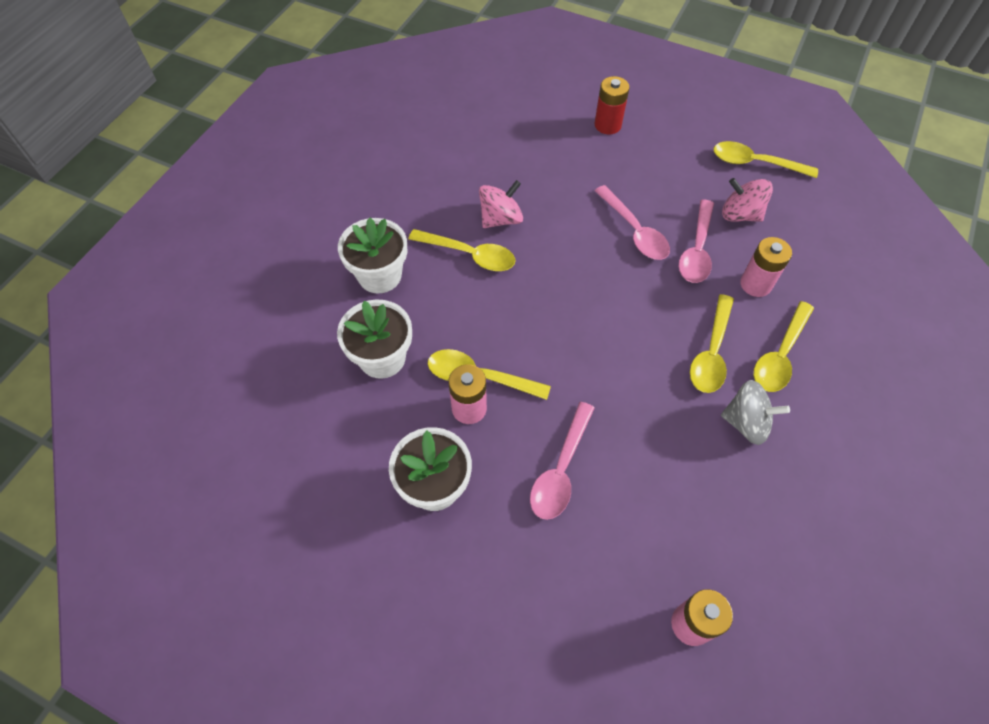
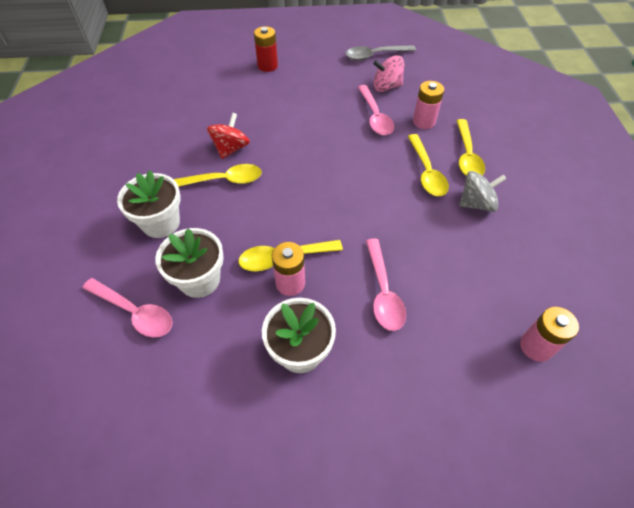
camera: 30 degrees left, 5 degrees down
(500, 219) = (231, 148): pink spinning top -> red spinning top
(634, 231) = (328, 121): pink spoon -> pink spoon (134, 312)
(755, 163) = (375, 55): yellow spoon -> grey spoon

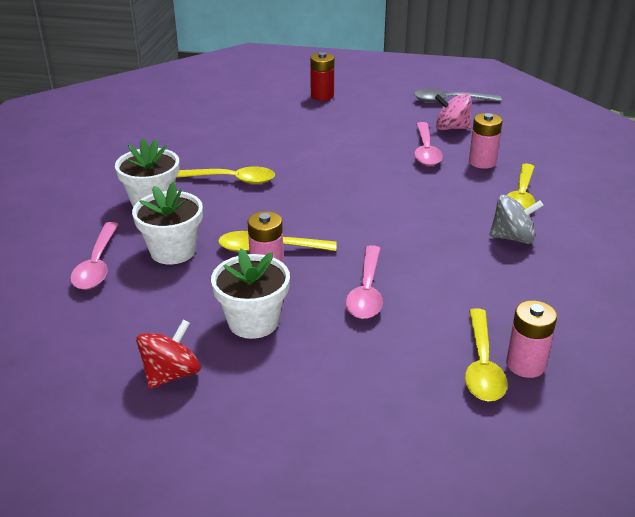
camera: 15 degrees right, 20 degrees down
(134, 312) = (97, 264): pink spoon -> pink spoon turned 45 degrees clockwise
(231, 148) = (251, 156): red spinning top -> red spinning top (171, 374)
(426, 172) = (464, 203): yellow spoon -> yellow spoon (482, 365)

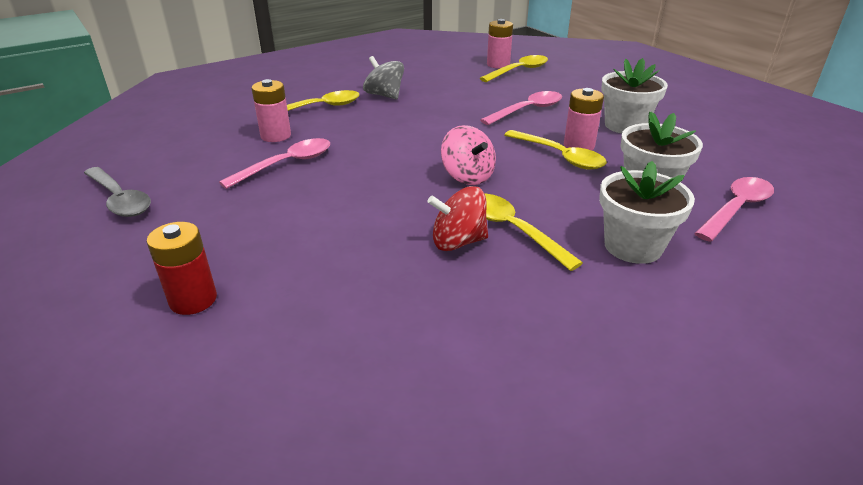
camera: 135 degrees left, 0 degrees up
(171, 374) = (706, 125): red spinning top -> red spinning top (458, 242)
(451, 128) = (209, 172): pink spinning top -> pink spinning top (467, 176)

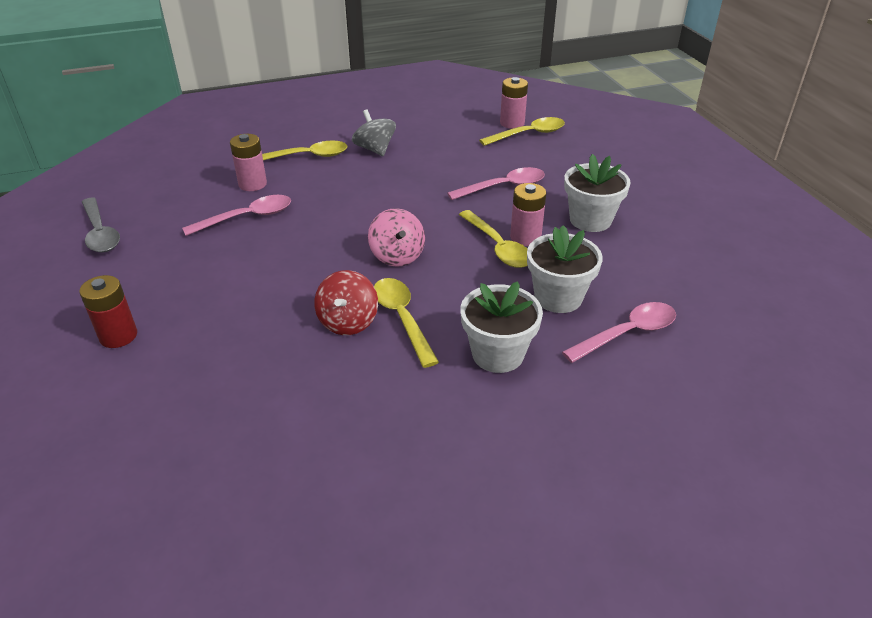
camera: 15 degrees right, 5 degrees up
(458, 242) = (348, 322): red spinning top -> red spinning top turned 90 degrees counterclockwise

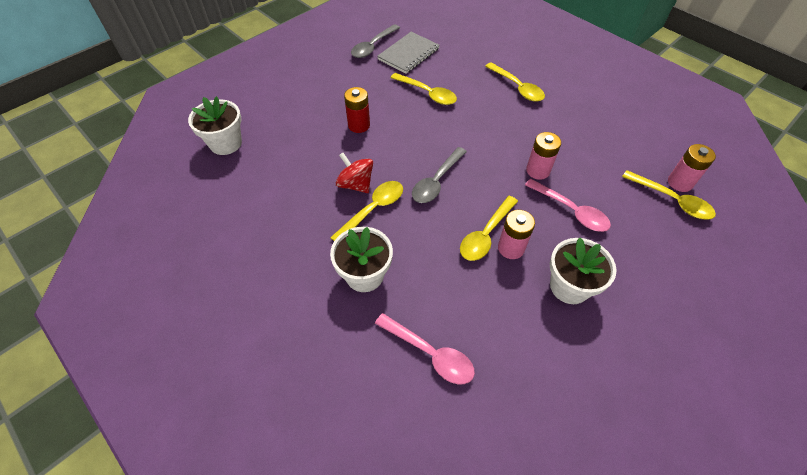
camera: 65 degrees right, 15 degrees up
(118, 336) = (295, 98): red battery -> red battery (359, 125)
(156, 209) = (408, 54): none -> grey notebook
(246, 218) = (427, 93): pink spoon -> yellow spoon
(252, 184) = (464, 79): pink battery -> pink battery (538, 171)
(348, 322) = (356, 184): red spinning top -> red spinning top turned 60 degrees clockwise
(375, 149) = (558, 116): grey spinning top -> none
(397, 256) = (437, 181): pink spinning top -> grey spoon
(558, 297) = (447, 293): white flower pot -> white flower pot (225, 143)

